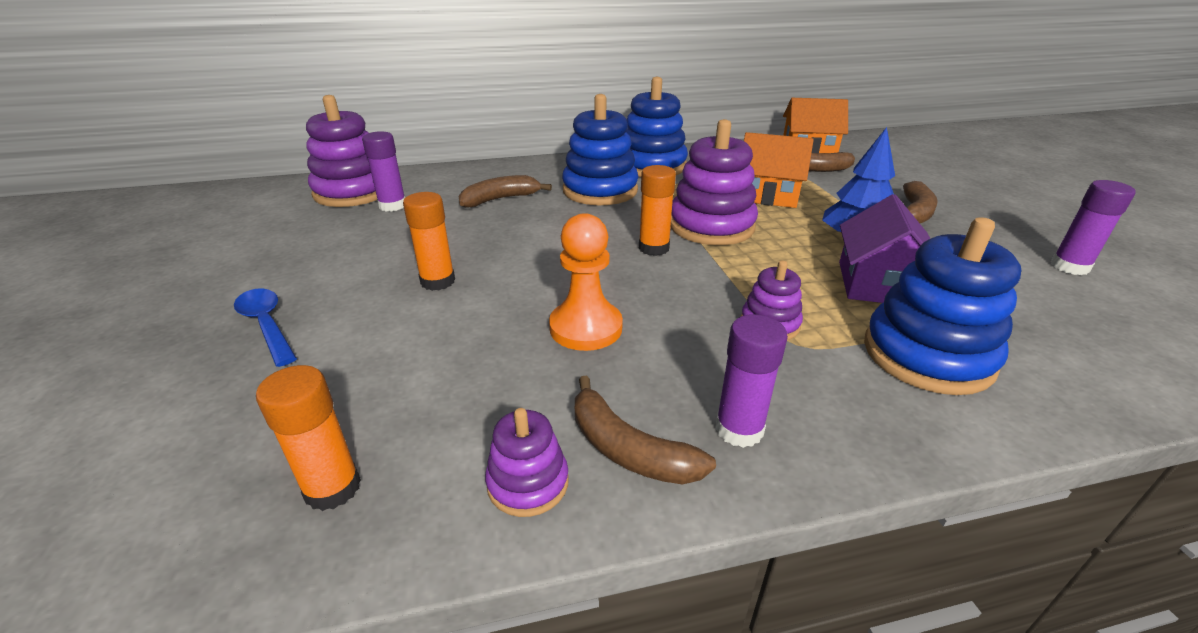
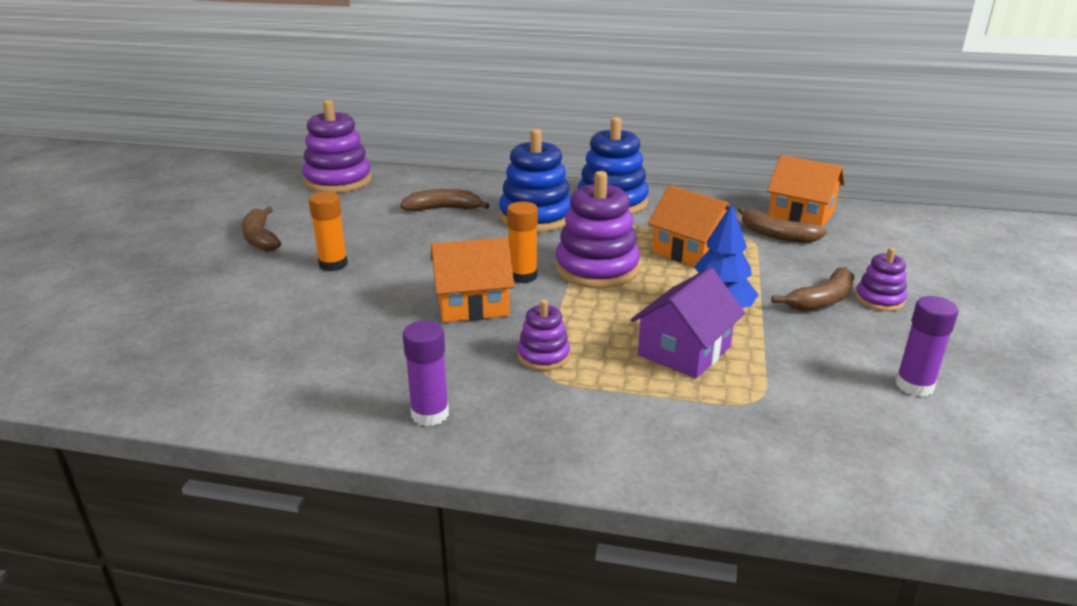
camera: 25 degrees right, 5 degrees down
(266, 325) = (203, 268): blue spoon -> none
(332, 488) = (164, 371): orange glue stick -> none
(392, 205) = (356, 198): purple glue stick -> none
(528, 483) = (267, 401): purple stacking toy -> purple stacking toy (879, 300)
(586, 328) = (401, 322): orange pawn -> none
(628, 449) = (344, 403): brown banana -> brown banana (260, 238)
(638, 288) = (472, 304): none -> orange house
(927, 355) = (644, 412): blue stacking toy -> none

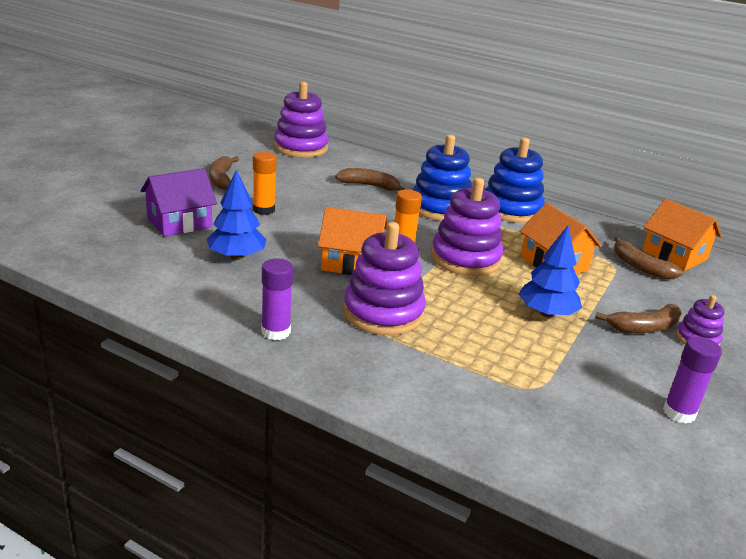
camera: 15 degrees right, 0 degrees up
(330, 331) = (236, 256): none -> blue tree
(543, 356) = (383, 313): purple stacking toy -> purple stacking toy, size x1.92
(684, 350) = (498, 337): purple house -> purple house (179, 222)

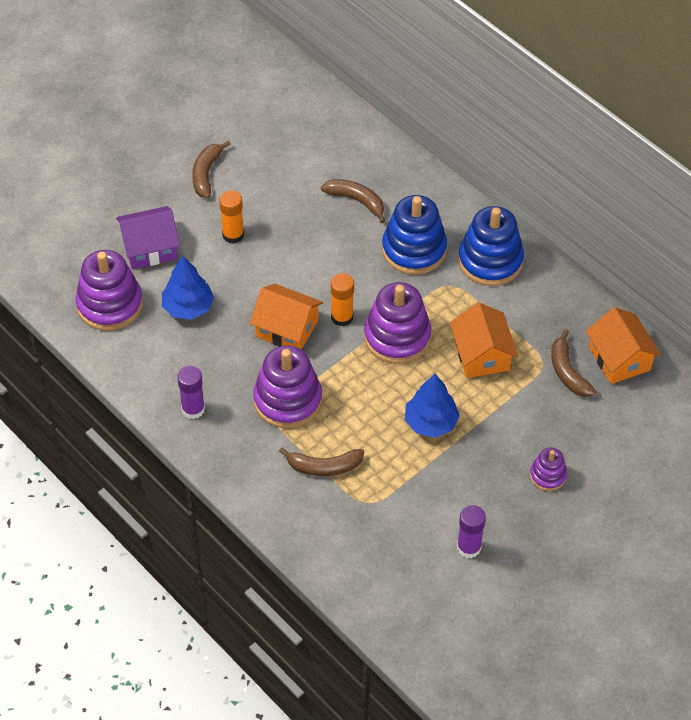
camera: 20 degrees right, 25 degrees up
(300, 148) = (309, 114): purple stacking toy -> purple stacking toy (110, 304)
(644, 327) = (509, 453): brown banana -> brown banana (324, 467)

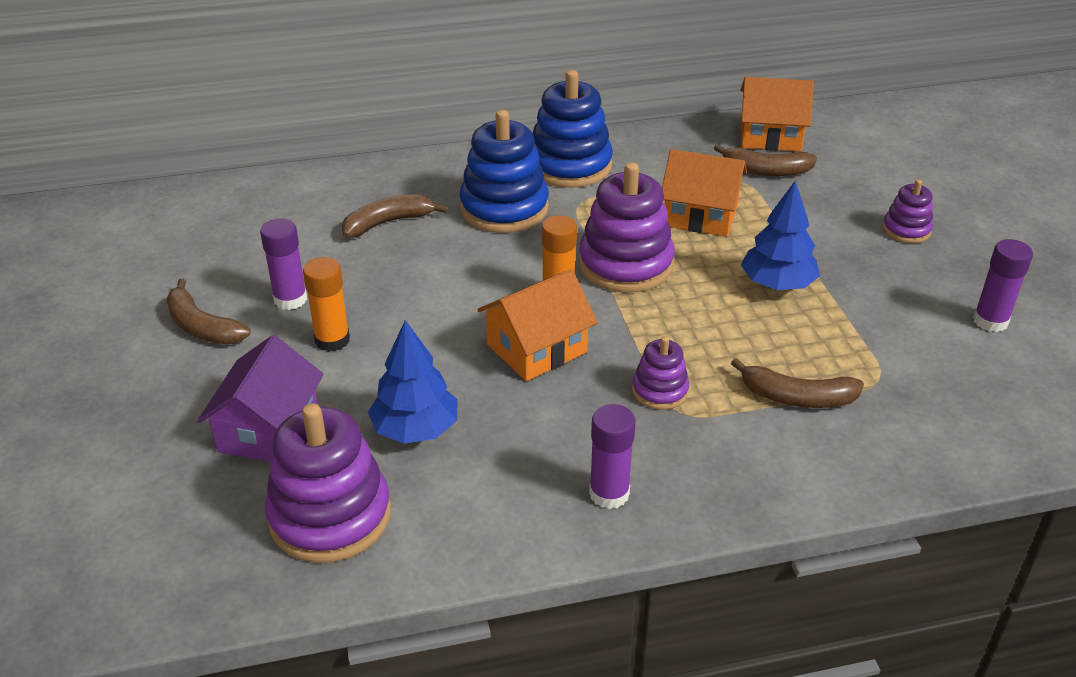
camera: 60 degrees left, 15 degrees down
(254, 197) = (290, 299): none -> purple glue stick
(287, 400) = (660, 391): purple stacking toy -> purple stacking toy, size x0.52
(324, 467) = (797, 397): brown banana -> brown banana turned 75 degrees clockwise

